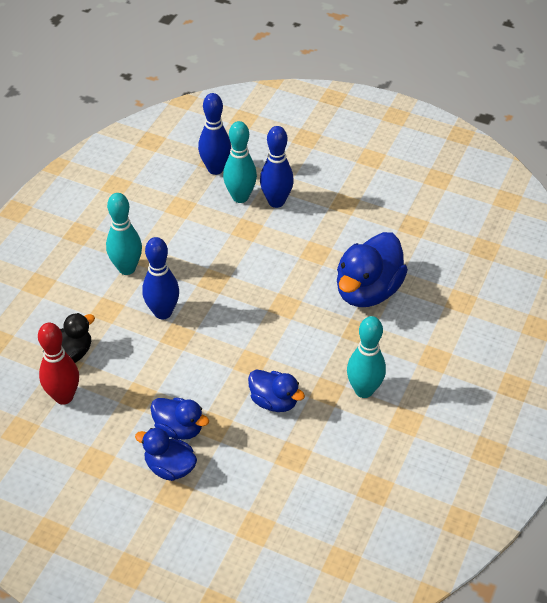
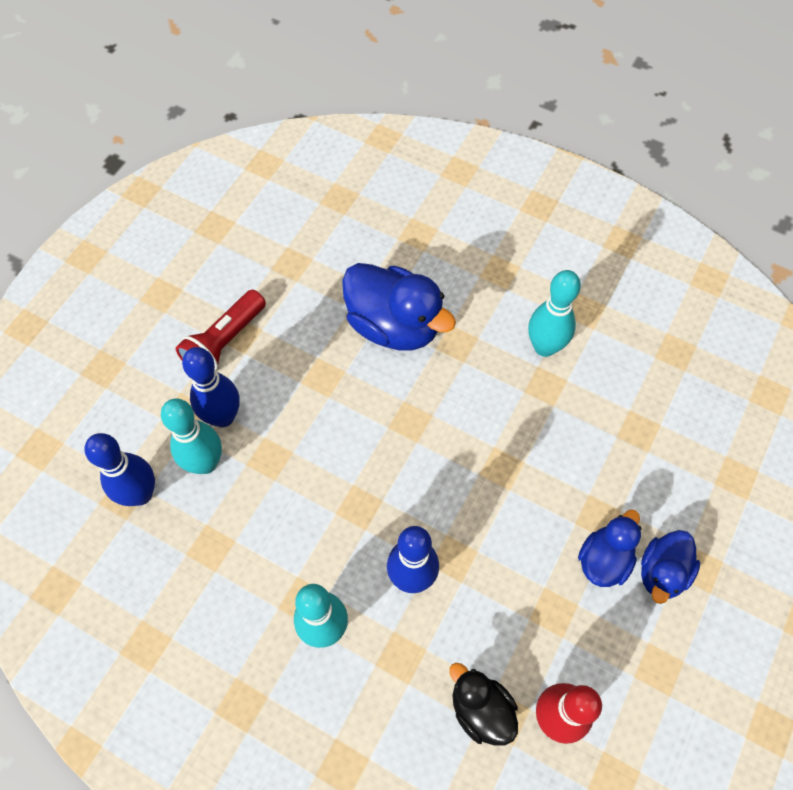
camera: 85 degrees left, 15 degrees up
(274, 401) = (561, 445): blue duck -> none
(337, 195) = (224, 342): none -> red flashlight

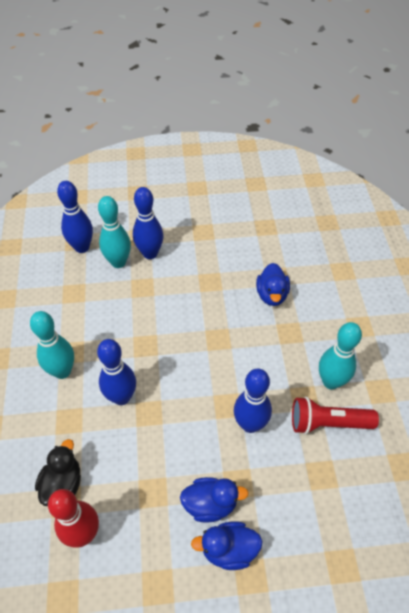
camera: 55 degrees right, 10 degrees down
(224, 342) = (193, 228): red flashlight -> red flashlight (328, 423)
(394, 325) = (271, 295): blue duck -> blue duck, size x0.58
(540, 460) = (250, 424): none -> blue bowling pin

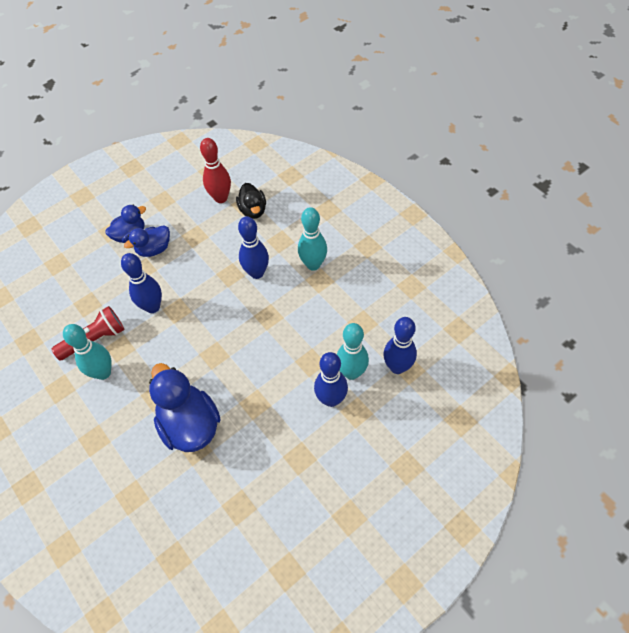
camera: 150 degrees right, 5 degrees up
(271, 295) = (190, 424): blue duck -> blue duck, size x1.71

